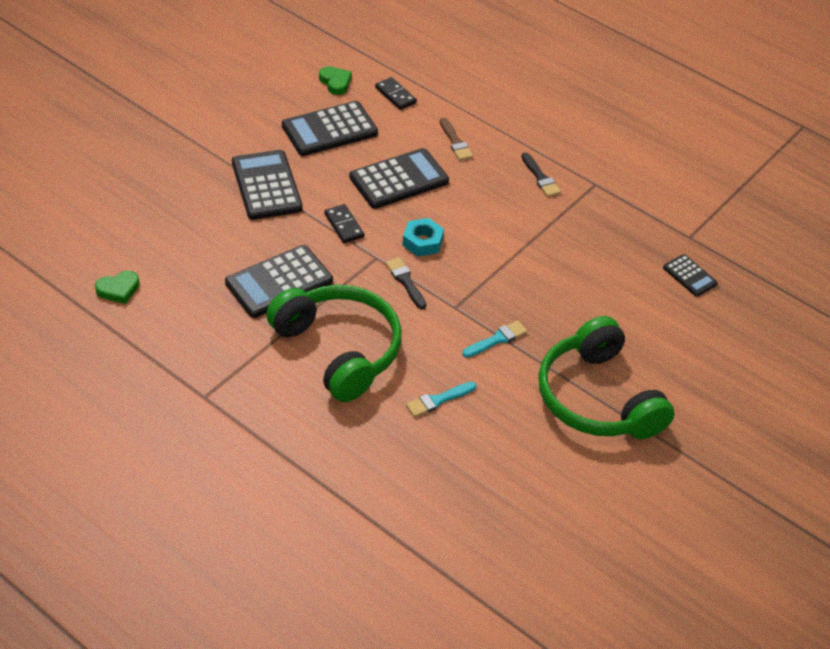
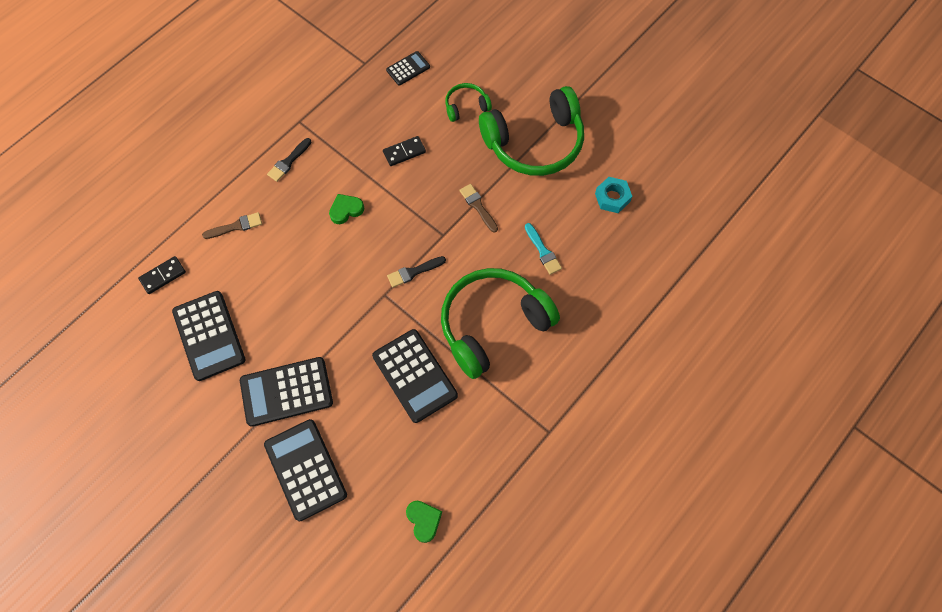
camera: 85 degrees left, 20 degrees up
(335, 82) = (136, 331): green heart -> green heart (346, 210)
(344, 225) = (343, 322): black domino -> black domino (404, 152)
(399, 179) = (284, 275): black calculator -> black calculator (305, 469)
(422, 242) = (366, 257): turquoise nut -> turquoise nut (612, 197)
(497, 339) = (478, 206): turquoise brush -> brown brush
(540, 177) = (288, 161): black brush -> black brush turned 150 degrees clockwise
(642, 330) = (466, 106): none -> green headphones

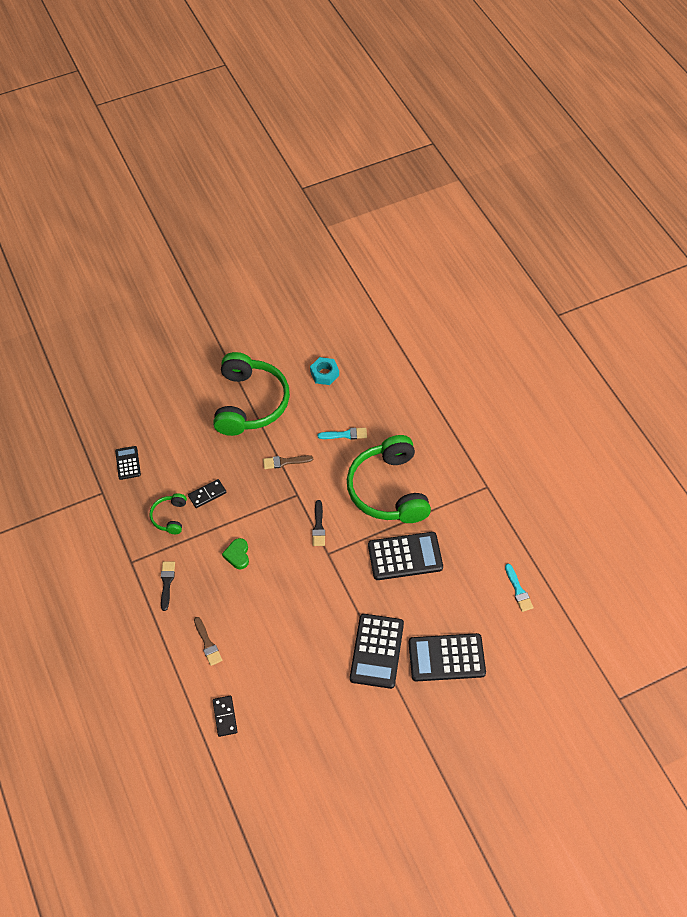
camera: 65 degrees left, 10 degrees down
(209, 335) = (300, 695): black calculator -> none
(236, 226) = (207, 643): brown brush -> brown brush turned 150 degrees clockwise
(288, 161) = (167, 583): black brush -> black brush turned 150 degrees counterclockwise
(404, 152) = (207, 494): black domino -> black domino turned 60 degrees clockwise
(424, 520) = (518, 590): green heart -> turquoise brush
(466, 106) = (189, 436): green headphones -> green headphones (170, 517)

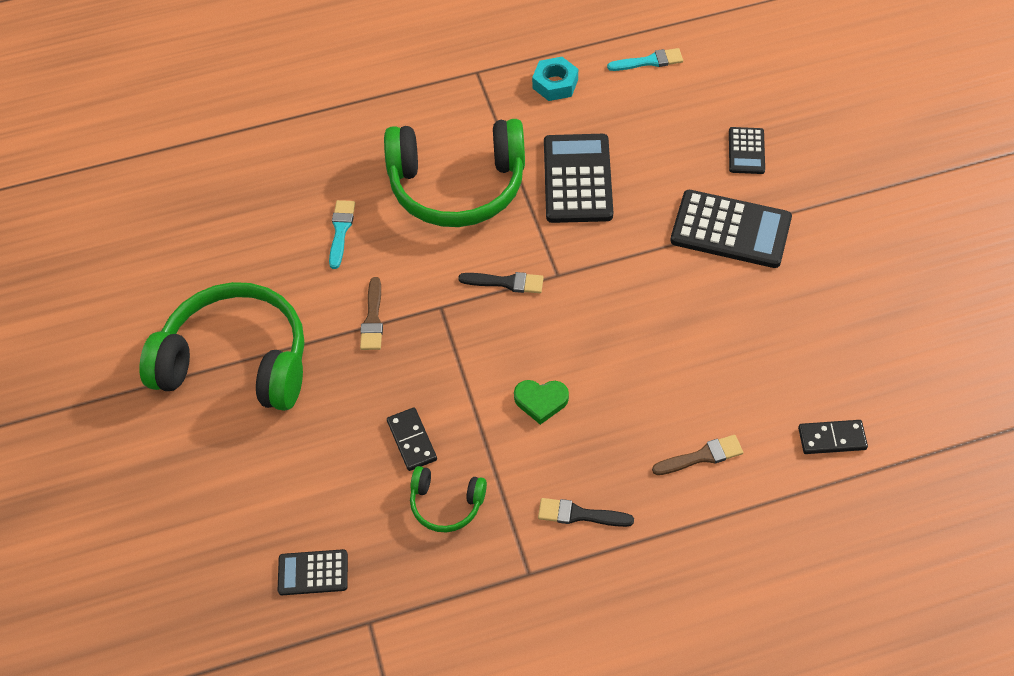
camera: 80 degrees left, 0 degrees up
(324, 374) = (210, 247): turquoise nut -> turquoise nut (555, 84)
(446, 658) = (746, 151): black calculator -> black calculator, size x0.54

